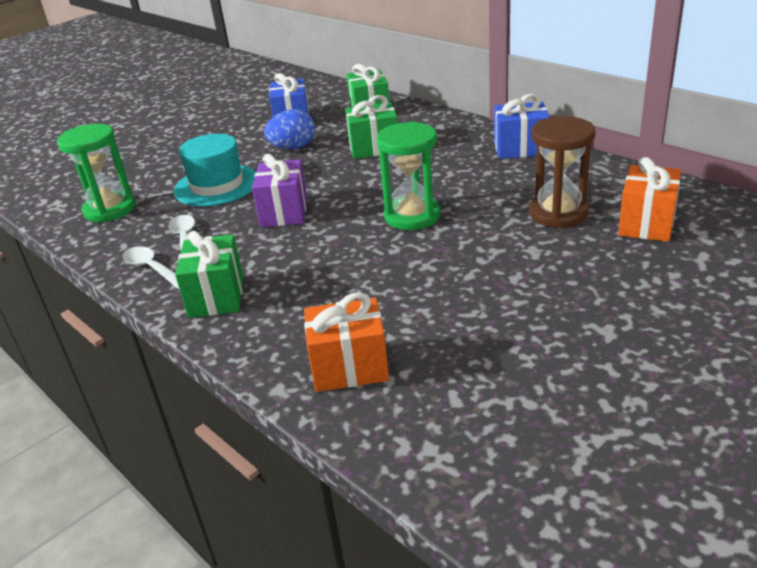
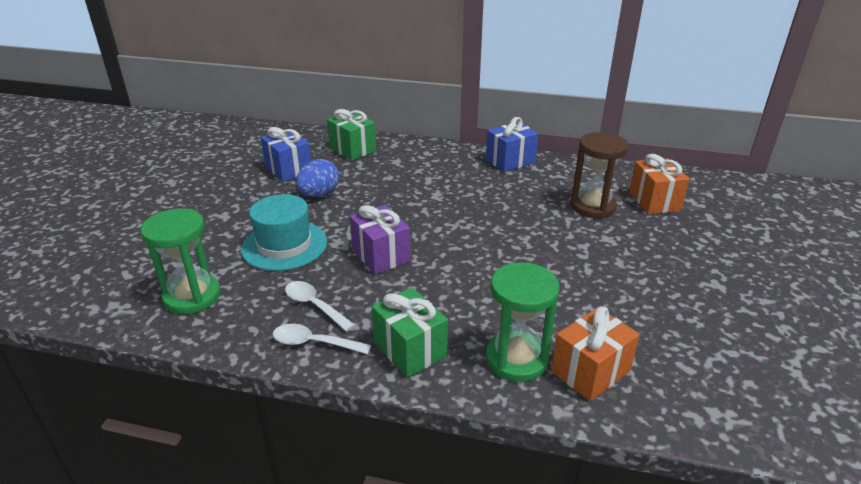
camera: 35 degrees left, 0 degrees up
(374, 148) = (394, 181): green gift -> none
(412, 216) = (493, 233): green hourglass -> green hourglass (516, 359)

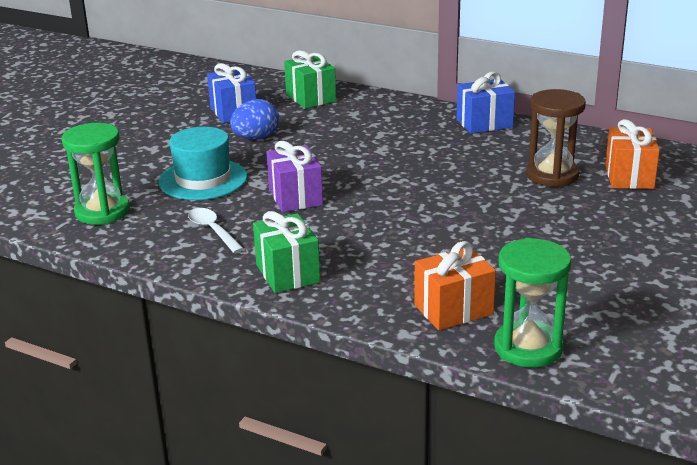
camera: 15 degrees right, 5 degrees down
(314, 343) = (200, 258): white spoon -> none
(516, 359) = (386, 292): green hourglass -> green hourglass (528, 348)

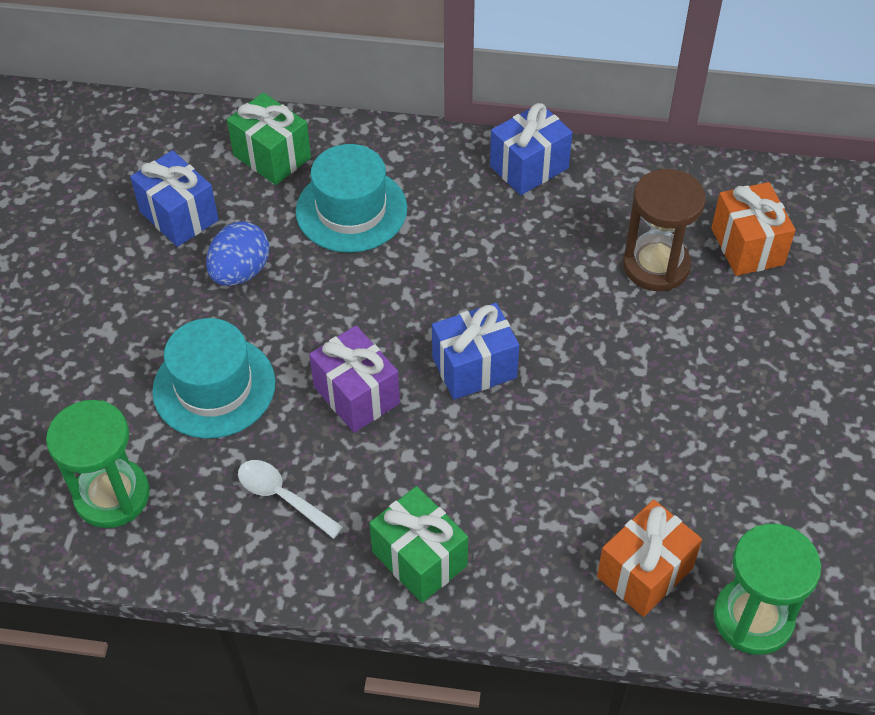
camera: 20 degrees left, 25 degrees up
(348, 124) = (351, 210): none -> turquoise hat
(387, 198) = (474, 368): none -> blue gift

